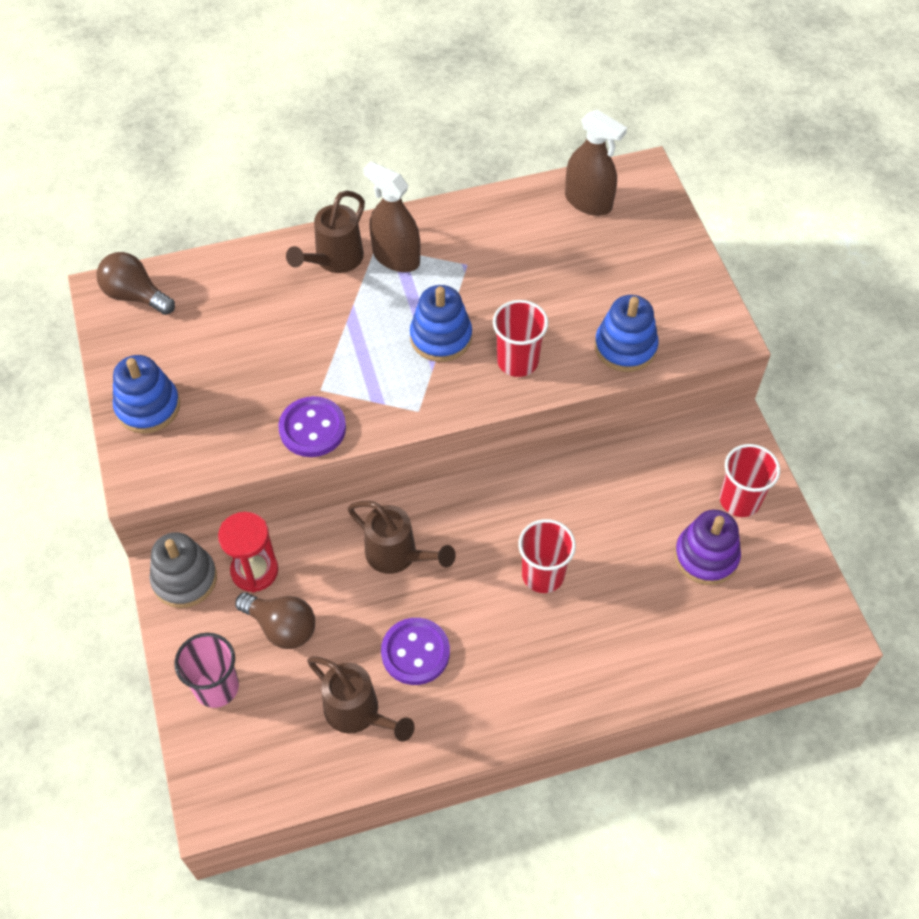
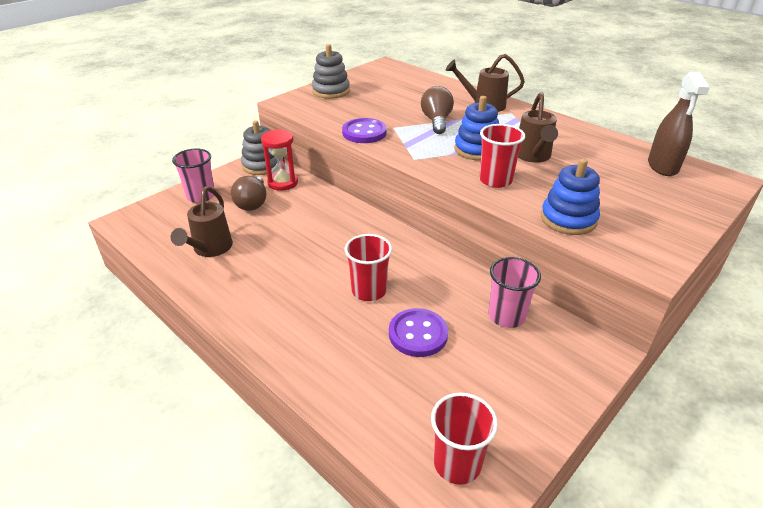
camera: 60 degrees right, 20 degrees down
(135, 295) = (392, 70): brown light bulb -> brown light bulb (436, 121)
(148, 407) = (331, 91): blue stacking toy -> grey stacking toy
(396, 257) = (512, 120): brown spray bottle -> none
(398, 555) = (332, 225): brown watering can -> brown watering can (533, 156)
(415, 652) = (267, 256): purple button -> purple button (418, 334)
(651, 474) = (506, 316): none -> pink cup
(706, 556) = (463, 377): purple stacking toy -> none
(739, 500) = (538, 380): red cup -> red cup (457, 463)

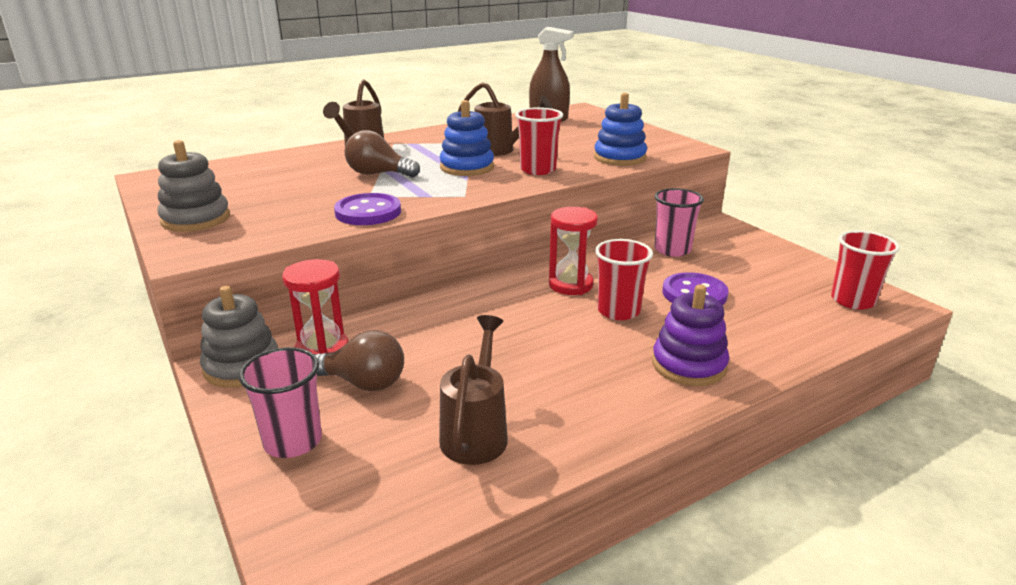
camera: 75 degrees left, 10 degrees down
(210, 249) = (476, 432): brown watering can -> brown watering can turned 105 degrees counterclockwise
(297, 334) = (689, 365): none -> purple stacking toy
(402, 261) = (570, 285): none -> red hourglass

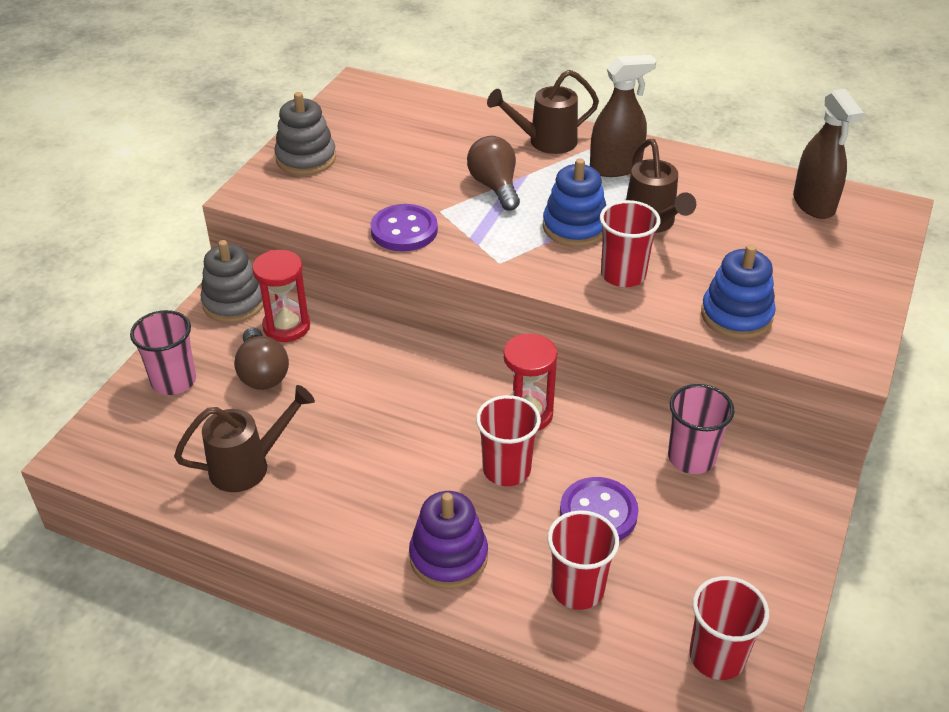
camera: 55 degrees right, 15 degrees up
(427, 143) = (615, 167): none -> brown spray bottle
(761, 325) = (577, 589): none -> red cup

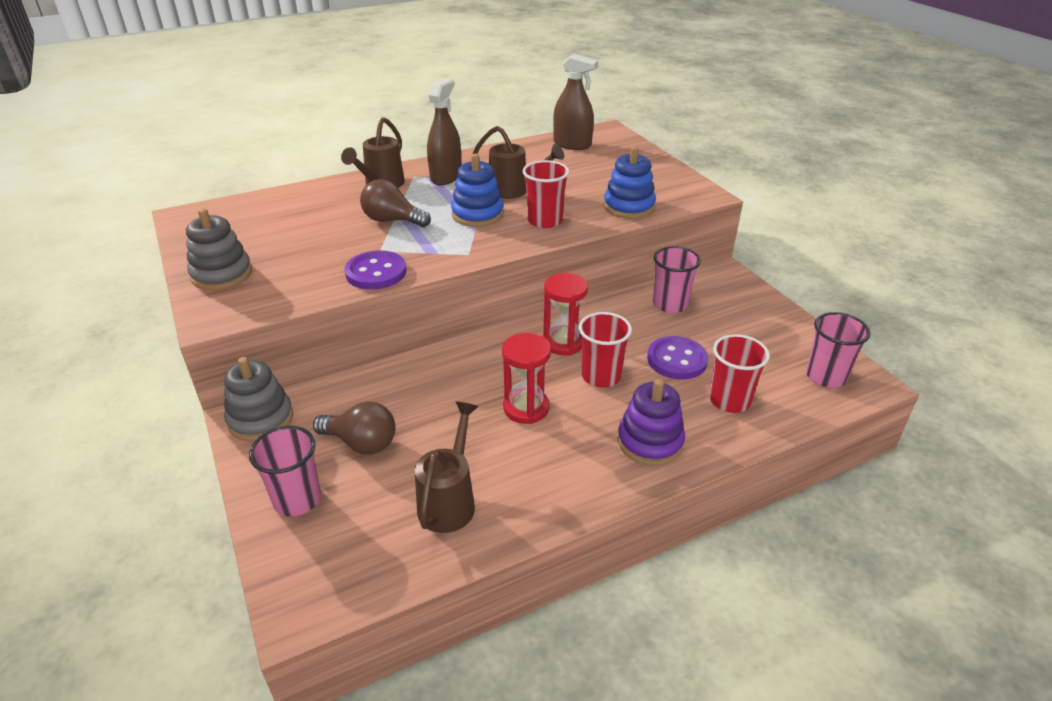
camera: 50 degrees left, 5 degrees down
(286, 327) = (330, 405): red hourglass -> red hourglass (526, 408)
(717, 657) = (825, 376): red cup -> pink cup

